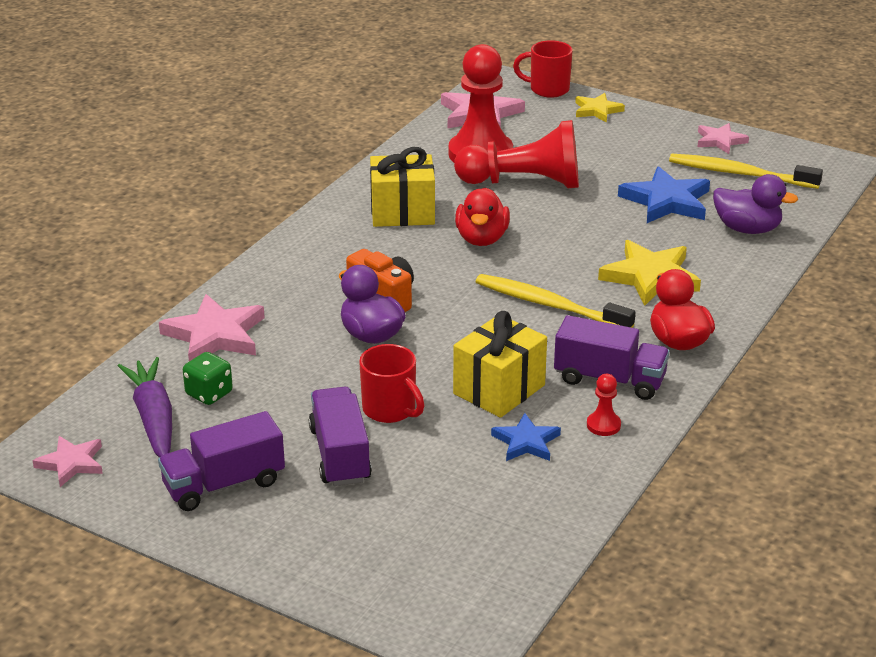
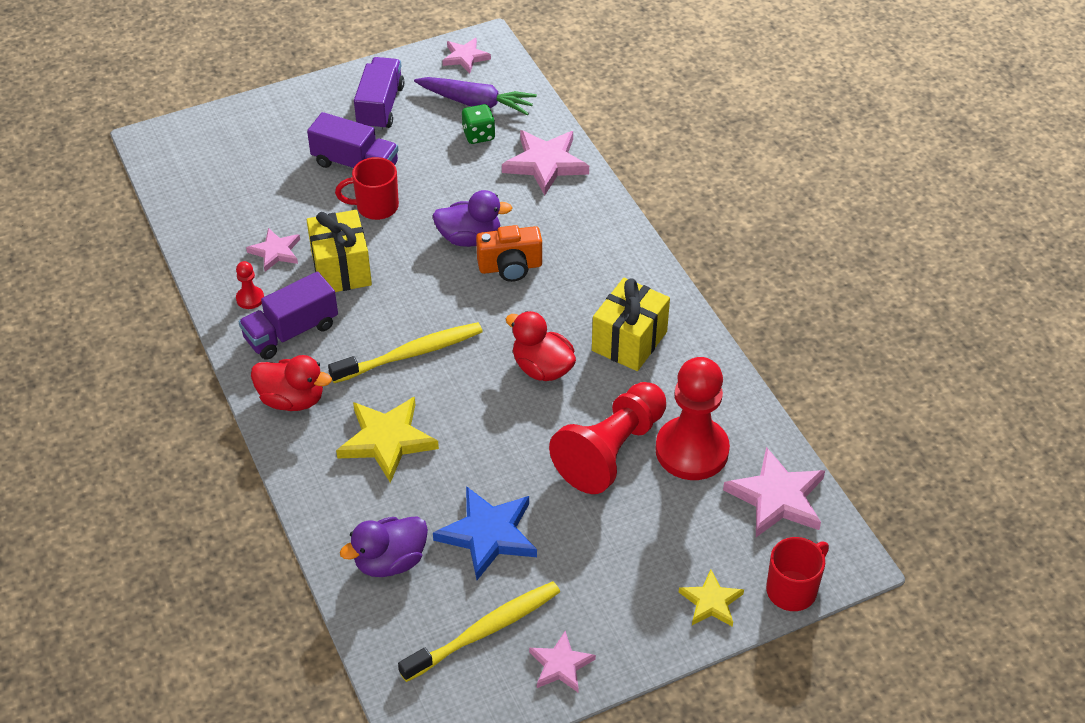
camera: 125 degrees right, 15 degrees up
(526, 442) = (276, 252): blue star -> pink star

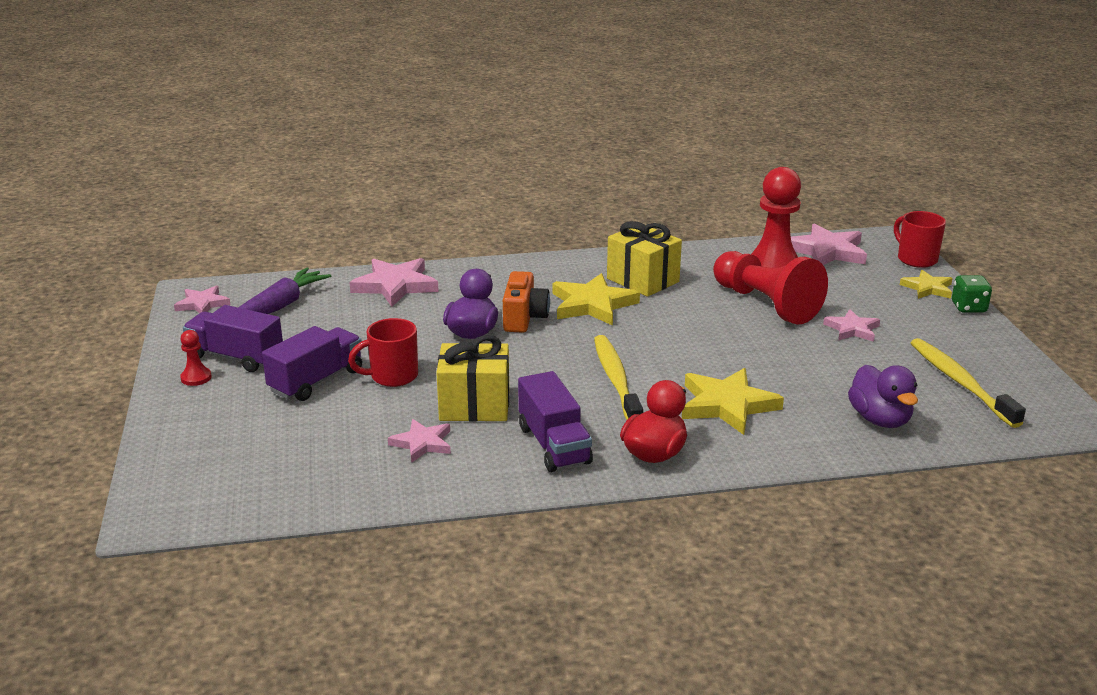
camera: 75 degrees left, 20 degrees down
(250, 298) = (488, 467): red pawn -> red pawn (196, 378)
(375, 207) = (392, 376): red mug -> red mug turned 60 degrees clockwise
(478, 135) = (328, 311): green dice -> green dice (968, 308)
(488, 534) = (852, 368): blue star -> none
(542, 368) = (660, 320): red duck -> none
(558, 311) = (592, 304): none -> yellow star
(561, 665) = (994, 354): pink star -> pink star (852, 329)

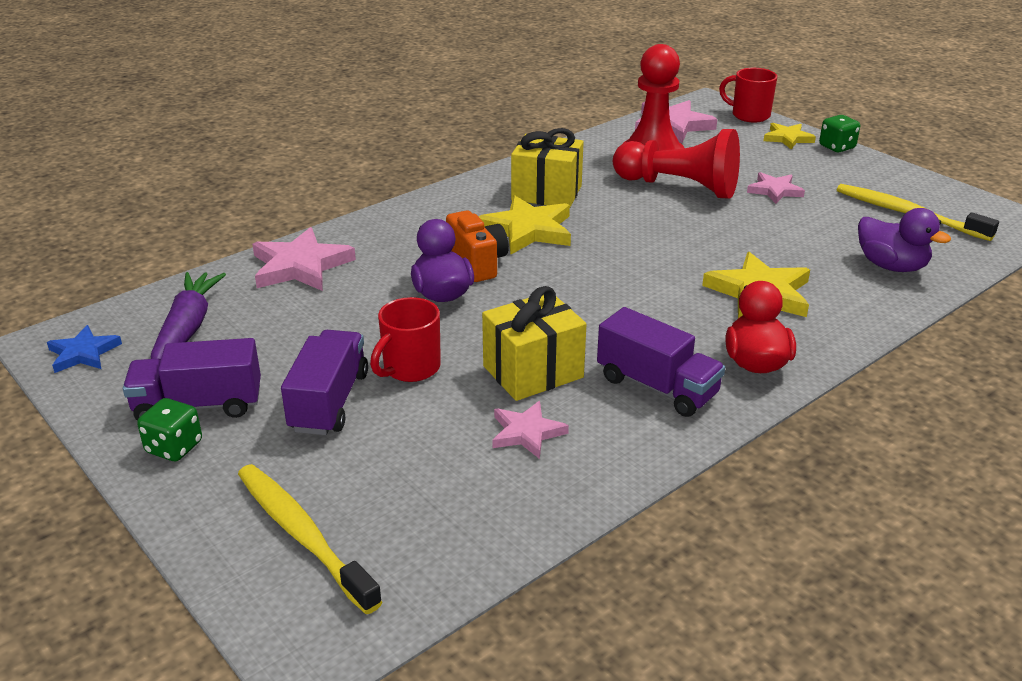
camera: 30 degrees left, 5 degrees up
(196, 378) = (174, 447): red pawn -> green dice
(202, 304) = (83, 353): pink star -> blue star
(616, 380) = (637, 300): yellow toothbrush -> yellow toothbrush (303, 535)

